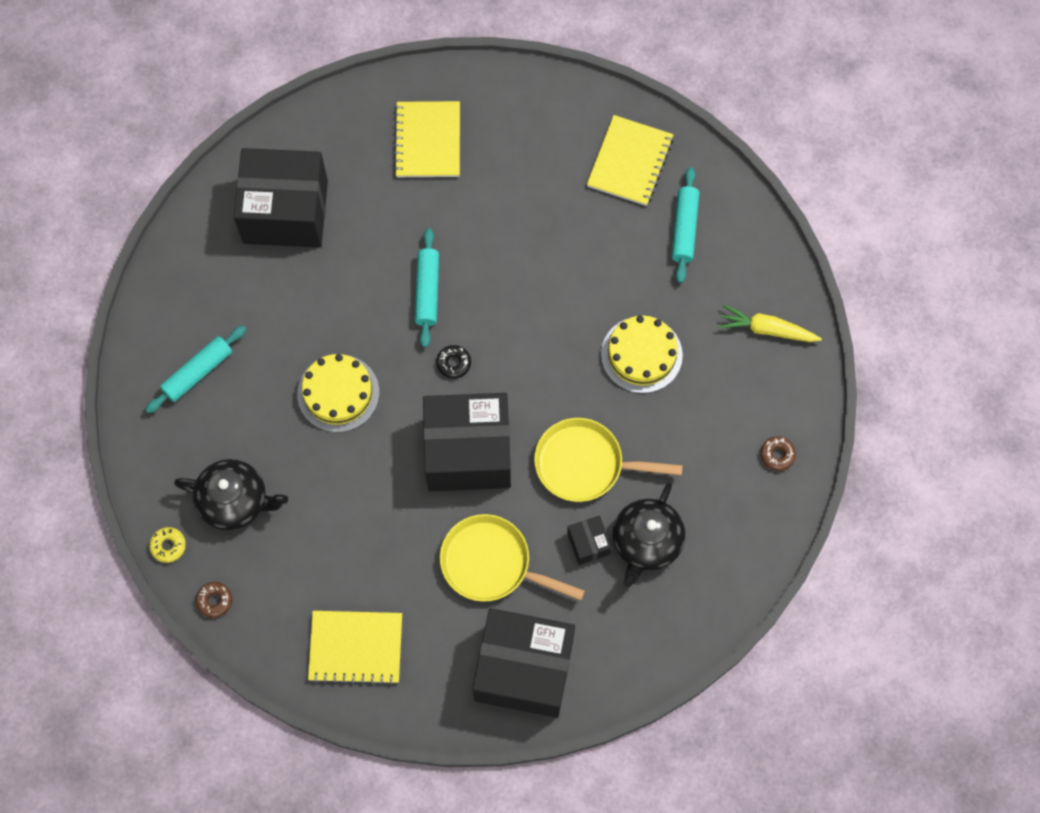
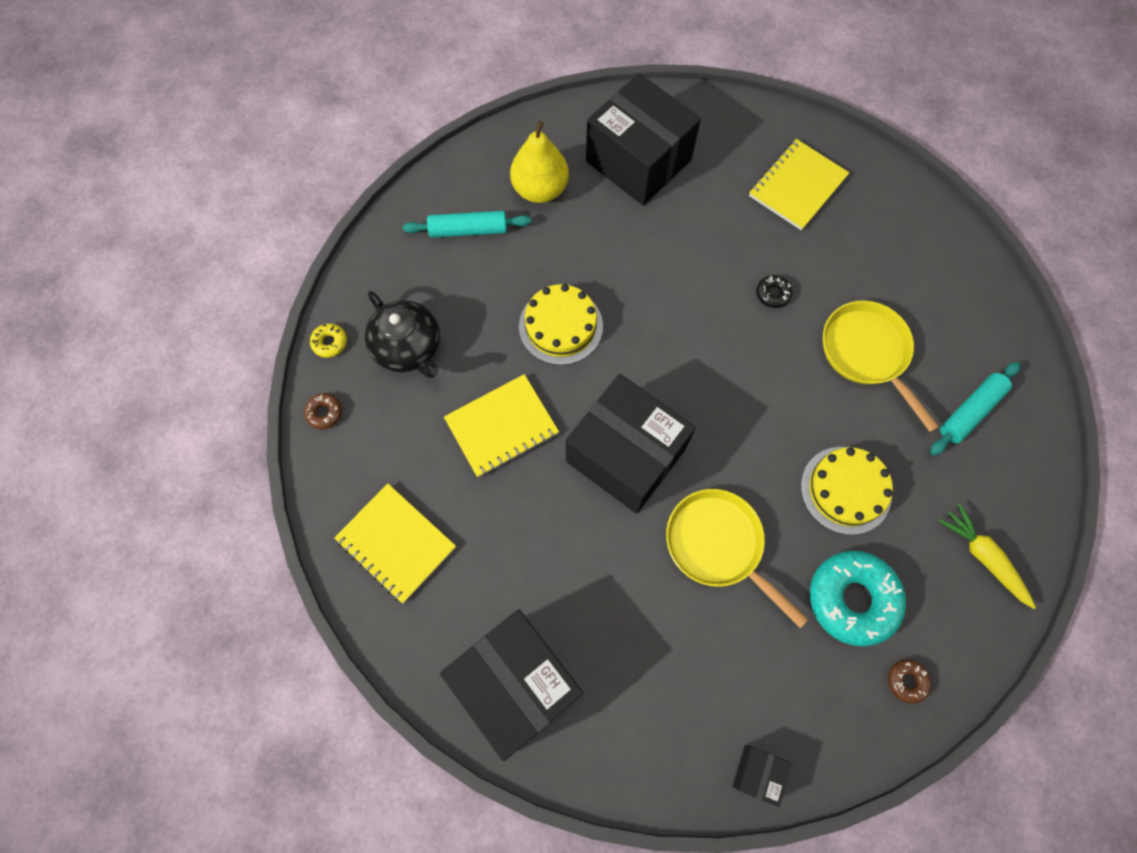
camera: 40 degrees right, 0 degrees up
(226, 295) = (540, 189): none -> yellow pear
(427, 291) = (700, 300): turquoise rolling pin -> none
(453, 363) = (674, 373): black donut -> black donut (773, 294)
(491, 563) = (566, 565): yellow pan -> yellow pan (867, 353)
(588, 543) = (665, 618): black box -> black box (757, 773)
(630, 162) = (962, 321): yellow notebook -> yellow notebook (502, 427)
(646, 542) = (718, 661): black teapot -> none
(702, 428) = (852, 599): none -> turquoise donut

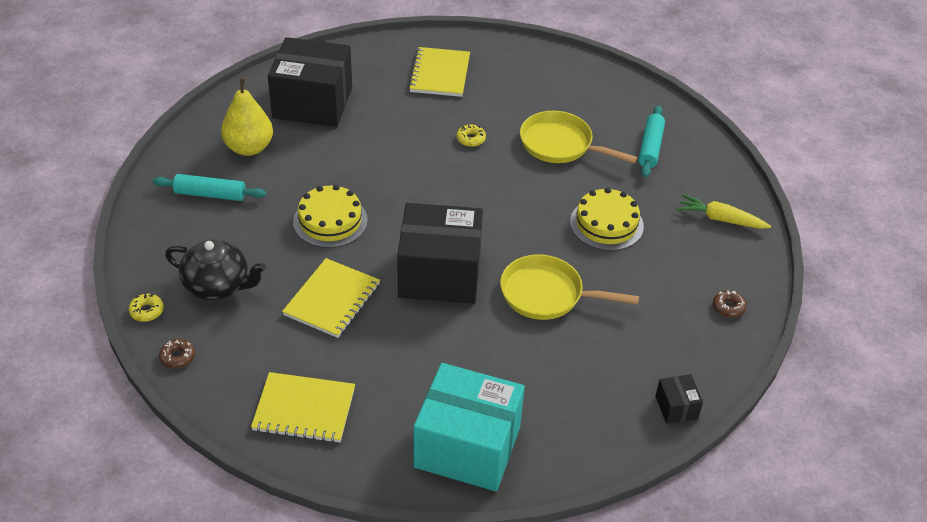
camera: 35 degrees left, 25 degrees down
(468, 230) = (210, 194): turquoise rolling pin -> turquoise rolling pin turned 45 degrees clockwise
(516, 684) = (467, 447): black box -> turquoise box
(773, 294) = (471, 139): black donut -> yellow donut
(852, 599) = (659, 280): turquoise donut -> none

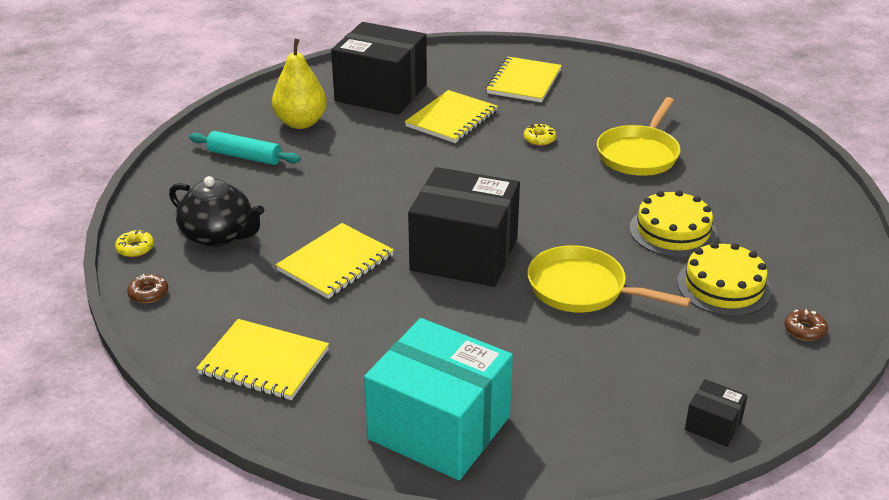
camera: 15 degrees right, 10 degrees down
(330, 221) = (361, 193): yellow cake -> yellow cake (723, 286)
(387, 126) = (452, 119): none -> yellow notebook
(560, 145) = (639, 154): yellow pan -> yellow pan turned 105 degrees counterclockwise
(650, 147) = (743, 167): turquoise rolling pin -> none
(676, 407) = (713, 425): black box -> black box turned 60 degrees counterclockwise
(720, 219) = (813, 242): yellow carrot -> none

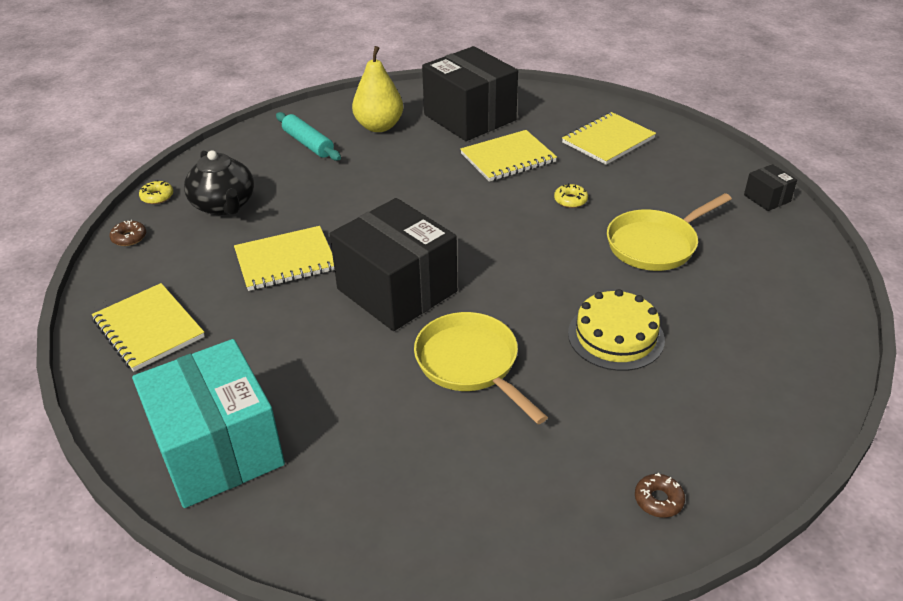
camera: 30 degrees right, 5 degrees up
(713, 425) = (461, 564): black box -> black box (767, 198)
(723, 286) = (614, 415): yellow cake -> none

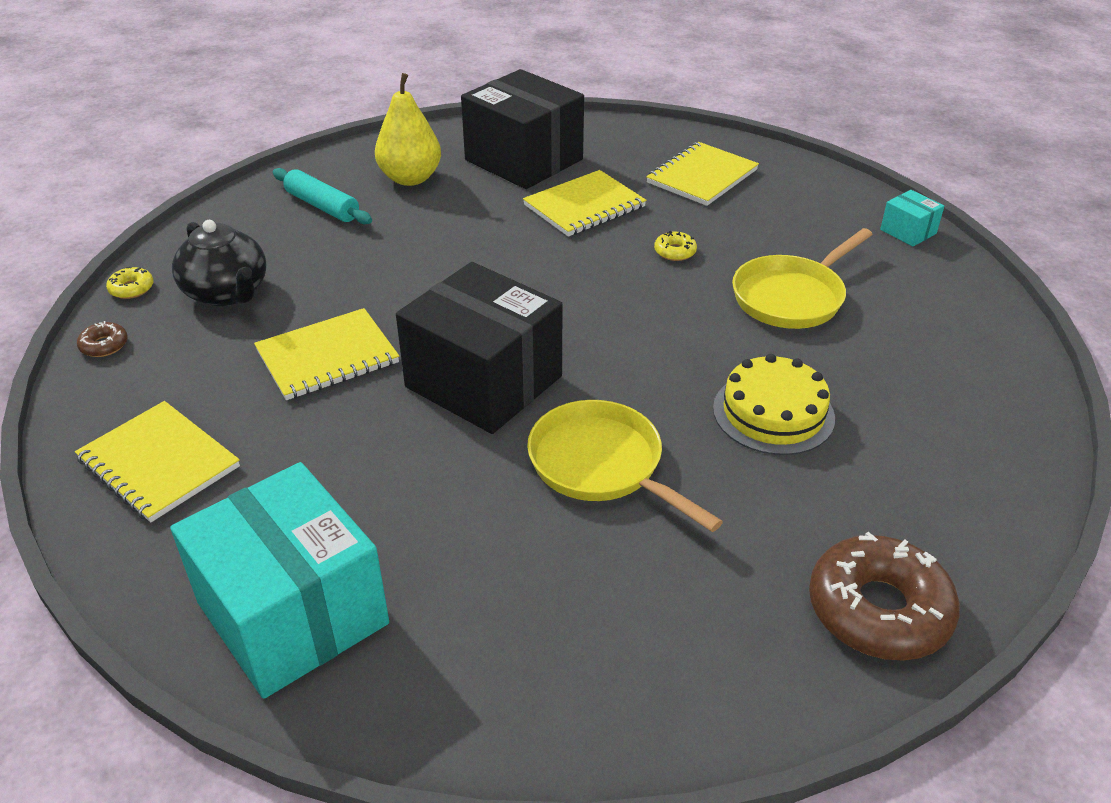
camera: 10 degrees left, 0 degrees up
(658, 500) = (878, 610): brown donut -> brown donut, size x2.29
(767, 198) = (908, 231): black box -> turquoise box

